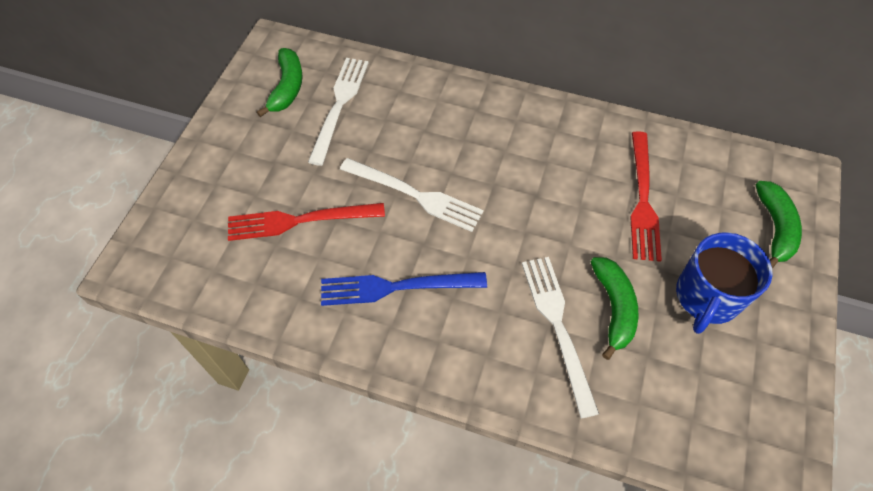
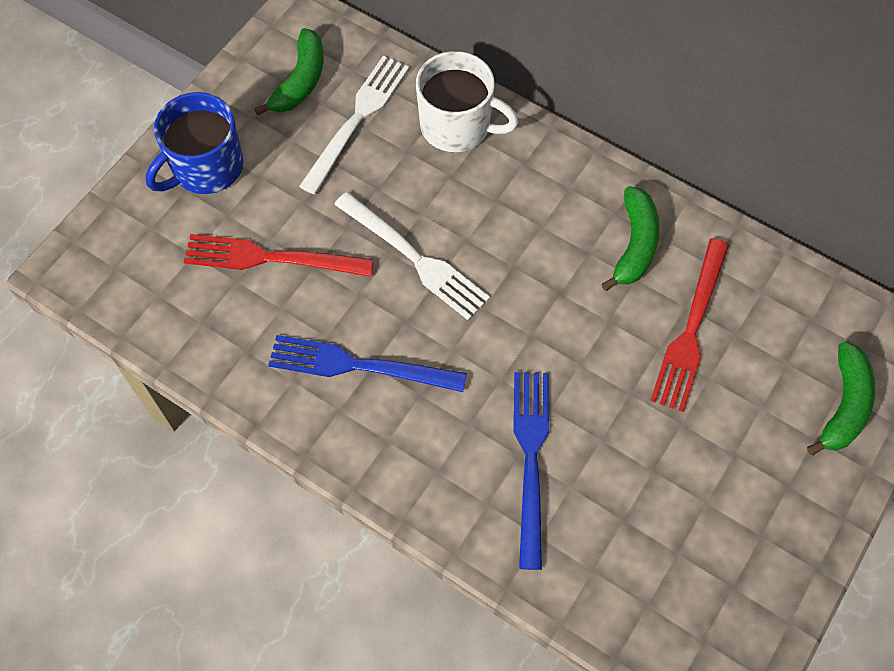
camera: 15 degrees right, 5 degrees up
(417, 94) = (457, 126): none -> white mug
(557, 325) = (530, 457): white fork -> blue fork
(613, 308) = (605, 454): green banana -> green banana (635, 245)
(707, 297) = (722, 469): blue mug -> blue mug (206, 168)

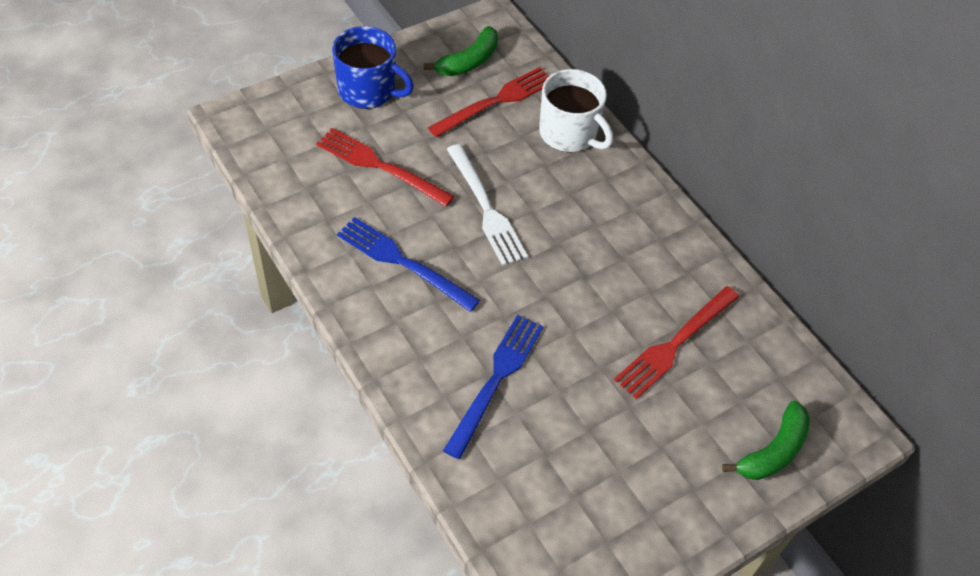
camera: 20 degrees right, 10 degrees down
(206, 168) = (368, 91): blue mug -> blue mug turned 135 degrees counterclockwise
(358, 118) = (497, 100): white fork -> red fork
(635, 245) = (662, 267): green banana -> none

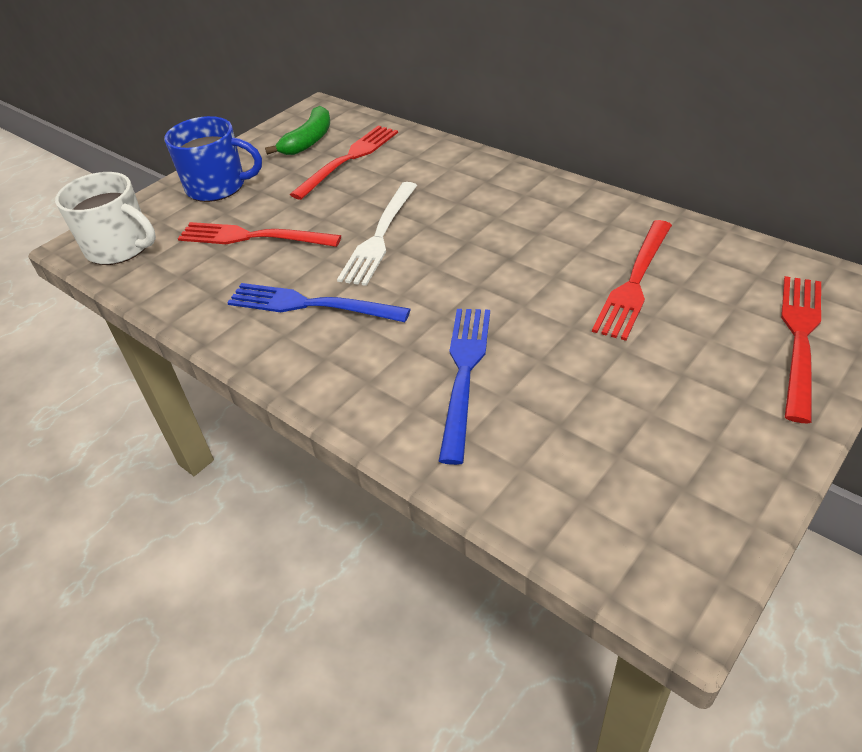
camera: 10 degrees left, 10 degrees down
(486, 209) = (379, 237): white fork -> white fork turned 60 degrees clockwise
(569, 134) = (431, 161): white mug -> white mug (120, 247)
(773, 451) = (799, 337): green banana -> red fork

